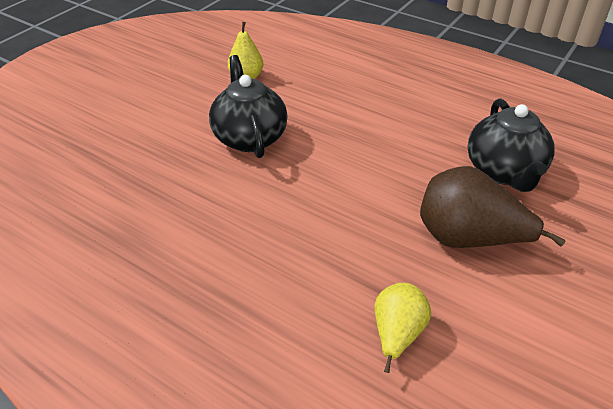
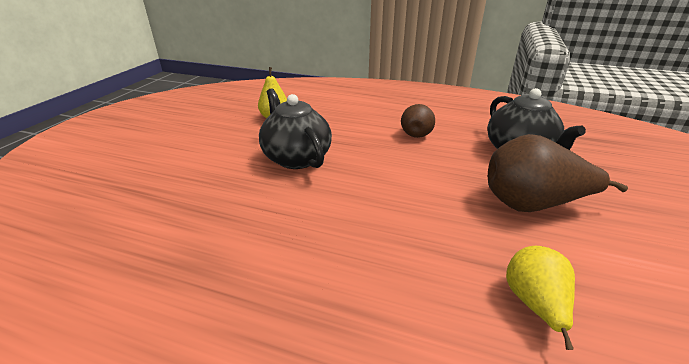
camera: 15 degrees left, 10 degrees down
(398, 124) = (416, 133): none -> brown pear

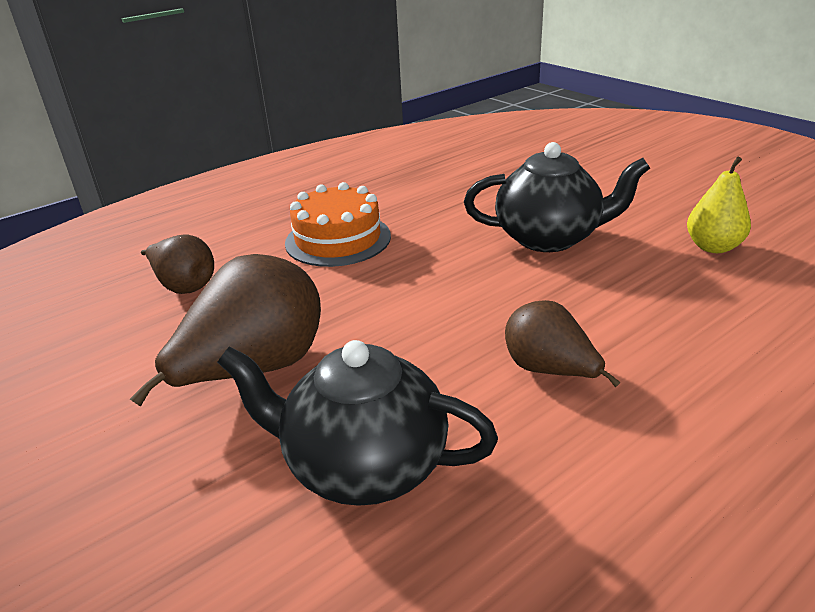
camera: 125 degrees right, 0 degrees up
(373, 247) = (338, 239): none -> orange cake
(534, 304) = (184, 286): yellow pear -> brown pear

